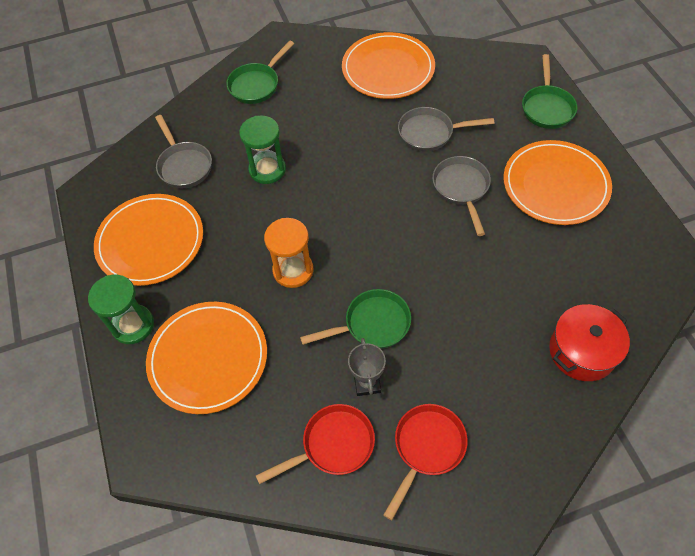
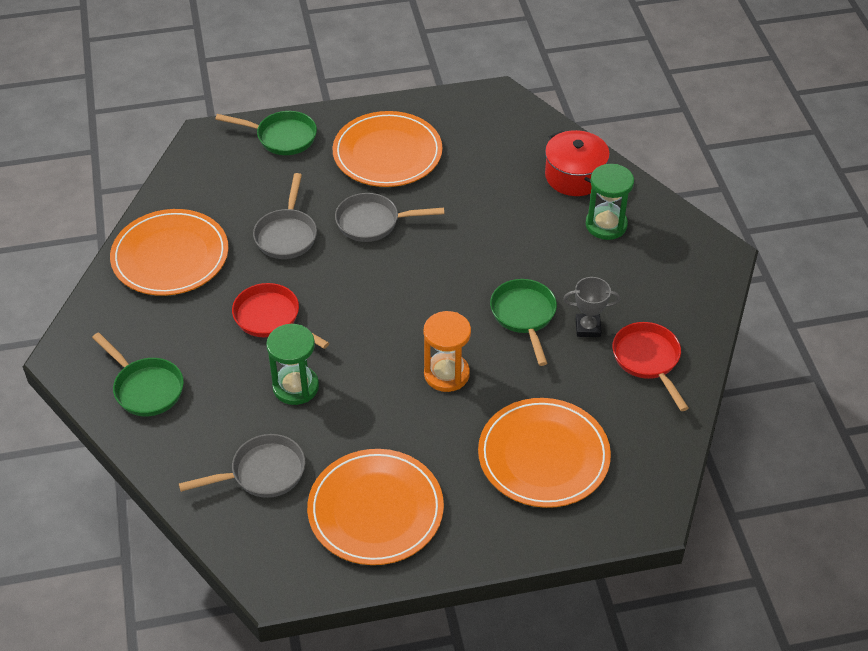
camera: 85 degrees left, 10 degrees down
(133, 325) = (491, 527): green hourglass -> green hourglass (606, 225)
(426, 448) = (655, 294): red pan -> red pan (271, 318)

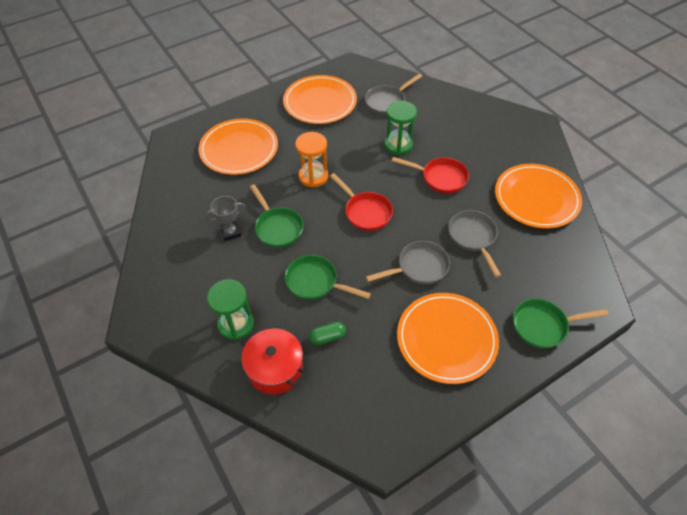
camera: 160 degrees right, 5 degrees up
(146, 388) = (480, 121): green pan -> green pan (315, 282)
(510, 187) = (327, 337): none -> green capsule
(648, 360) = (185, 221): red pan -> red pan (365, 212)

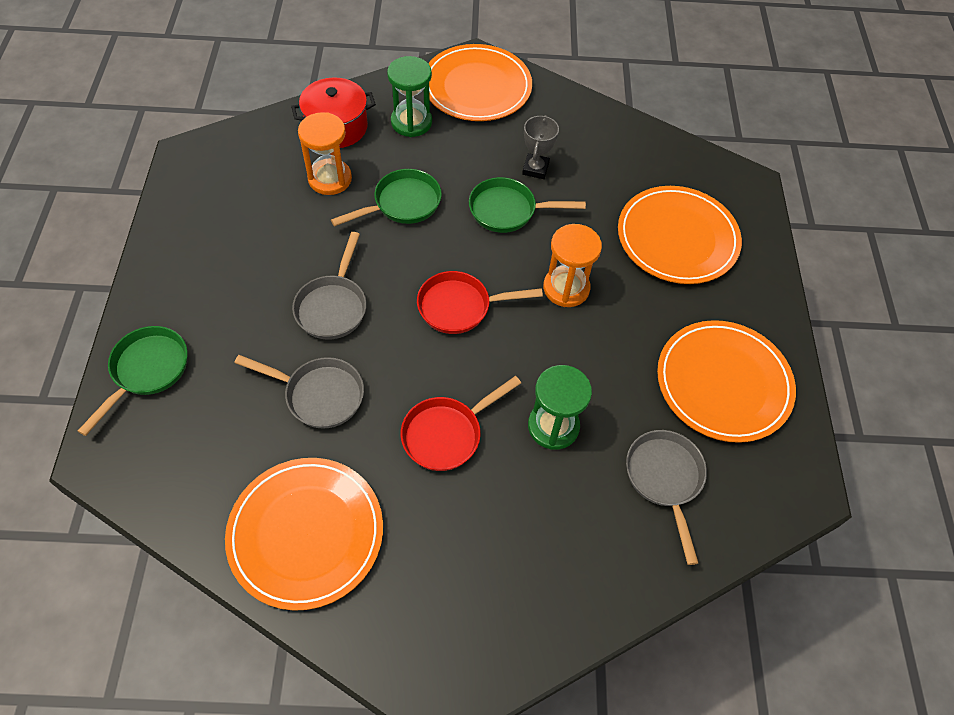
camera: 120 degrees right, 5 degrees up
(327, 337) = (330, 179): green capsule -> orange hourglass
(446, 339) = (229, 270): orange plate -> orange plate (477, 87)

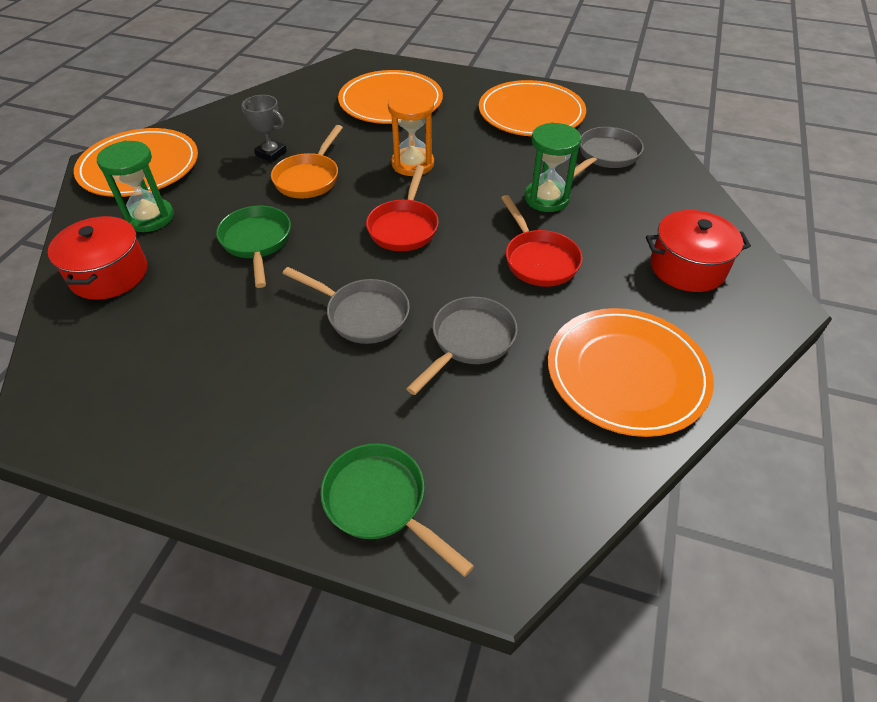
camera: 70 degrees left, 10 degrees down
(330, 179) = (183, 291): orange hourglass -> none
(478, 586) = (687, 267): none -> red pot
(508, 210) = (309, 178): green pan -> orange pan
(664, 479) = (605, 156): grey pan -> grey pan turned 120 degrees clockwise

